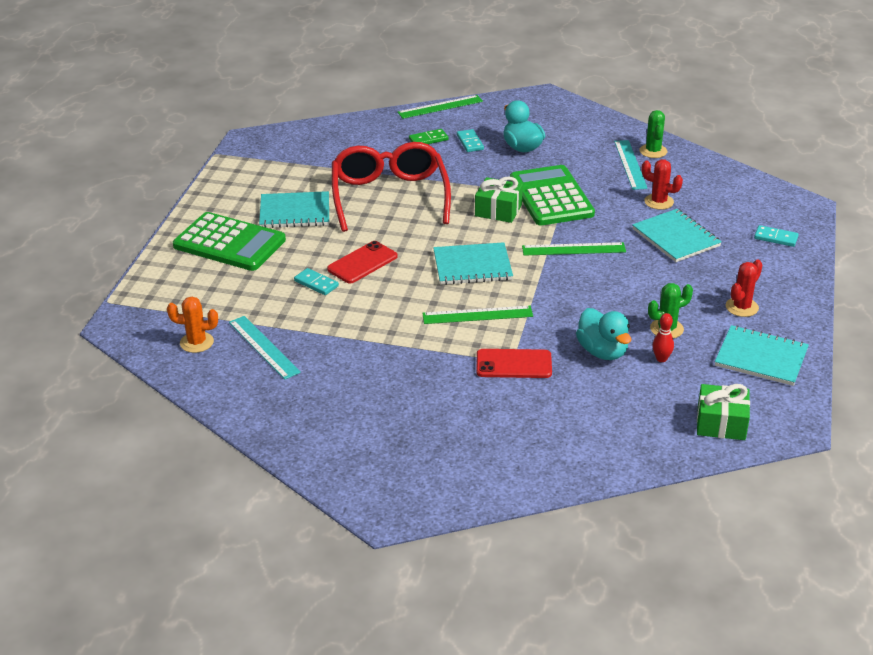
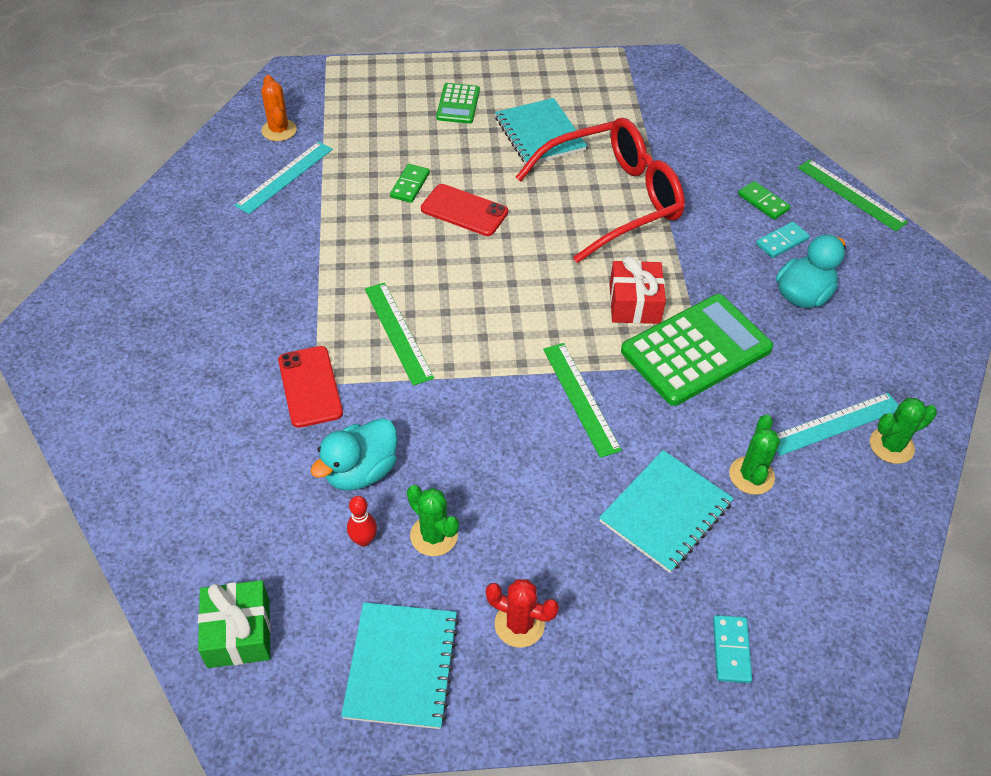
camera: 70 degrees right, 15 degrees up
(229, 243) = (458, 104): green calculator -> green calculator, size x0.52
(316, 283) = (410, 185): turquoise domino -> green domino
(472, 266) = (498, 306): turquoise notebook -> none
(498, 210) = (634, 303): green gift -> red gift
(659, 202) = (751, 476): red cactus -> green cactus

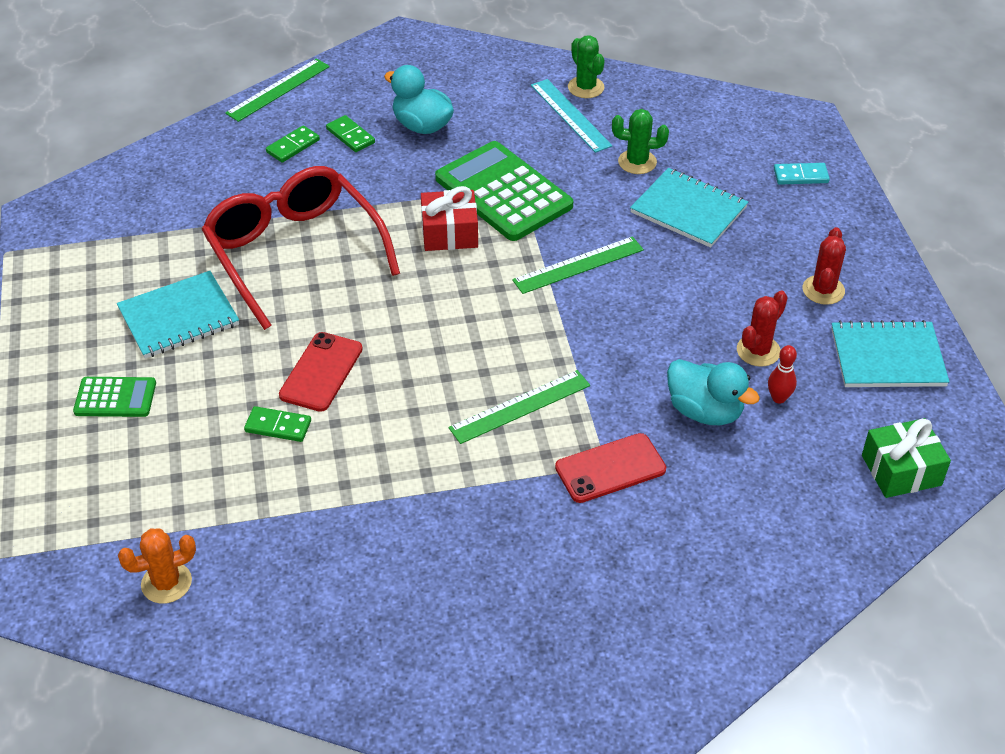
camera: 95 degrees left, 5 degrees down
(285, 177) = (267, 556): turquoise ruler -> none
(434, 535) = (758, 351): green cactus -> red cactus
(782, 242) = (350, 136): turquoise domino -> green domino

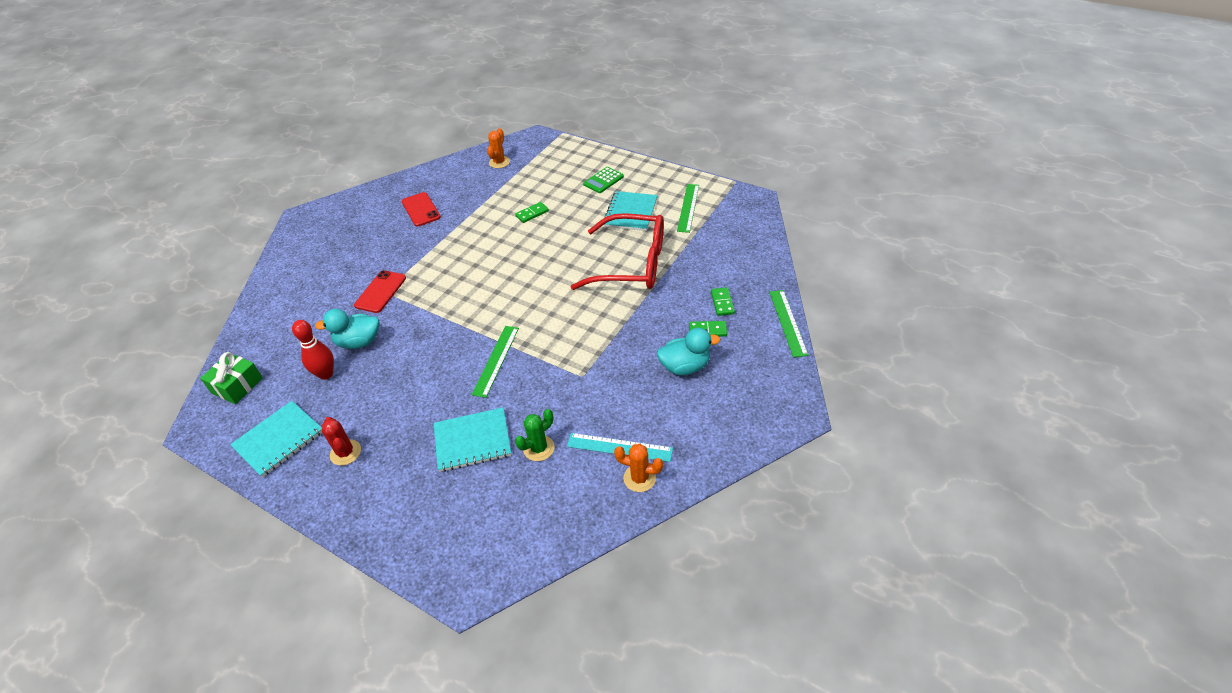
camera: 135 degrees right, 0 degrees up
(321, 372) = (545, 237): red phone -> red phone (421, 209)
(449, 233) = (580, 325): red gift -> none
(503, 192) = (585, 366): green calculator -> none
(520, 407) = (446, 284): green ruler -> green ruler (688, 207)
(586, 87) = (639, 478): green cactus -> orange cactus
(758, 351) = (356, 389): red cactus -> none
(778, 398) = (326, 374): red bowling pin -> red bowling pin, size x1.63
(800, 176) = (425, 529): turquoise domino -> none

